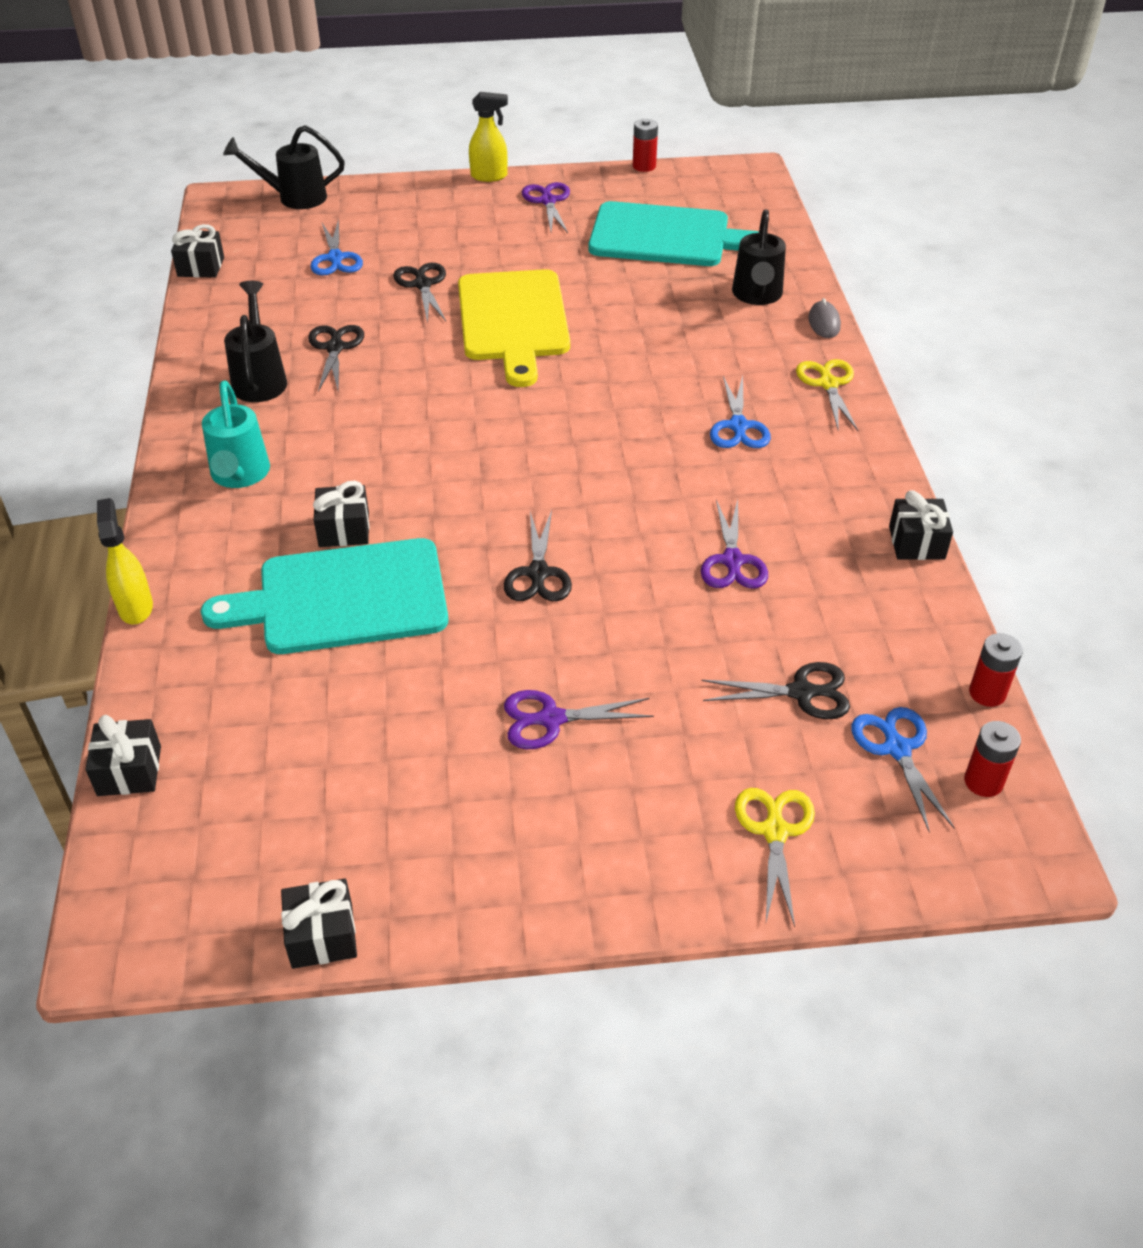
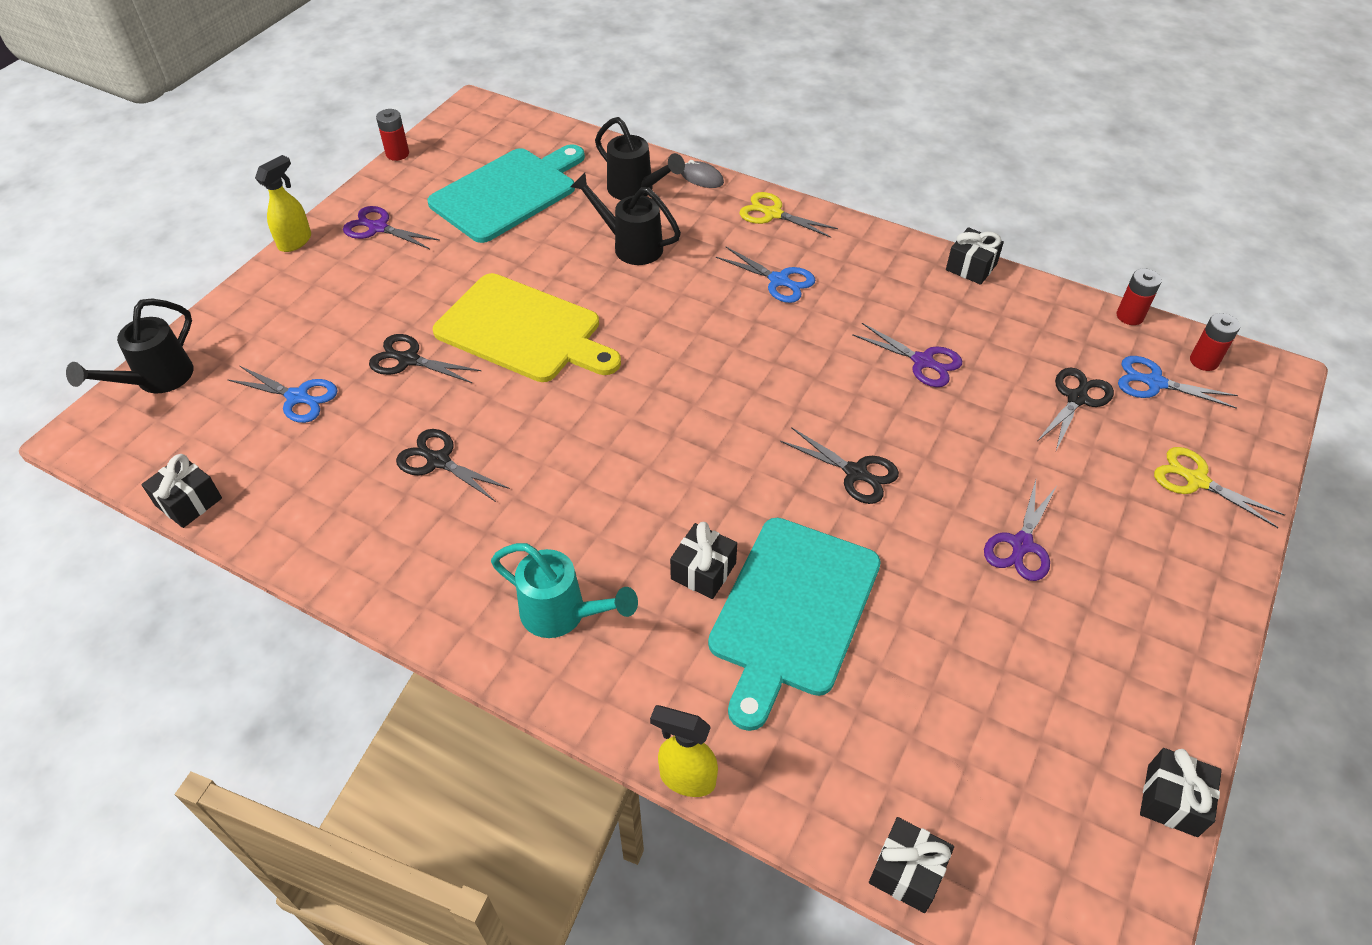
camera: 55 degrees left, 5 degrees up
(260, 378) = (428, 535): black watering can -> black watering can (630, 246)

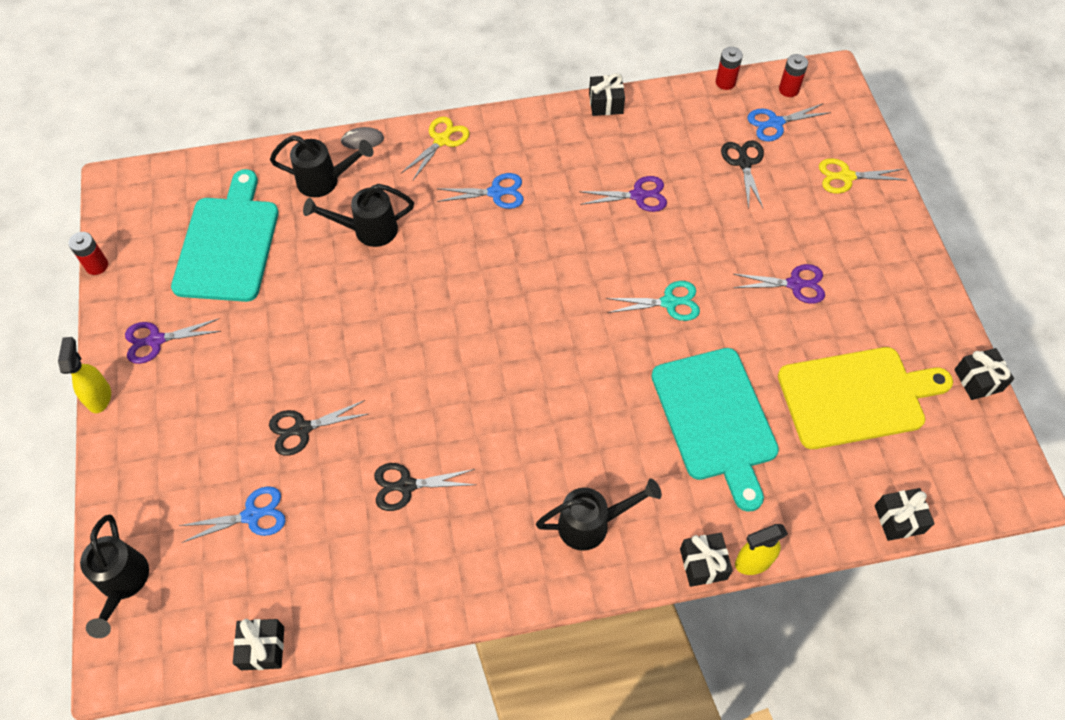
camera: 40 degrees left, 10 degrees up
(523, 330) = (361, 348): yellow cutting board -> yellow cutting board (856, 396)
(563, 615) = (592, 524): turquoise watering can -> black watering can
(703, 571) = (644, 432): black gift -> black gift (703, 564)
(773, 214) = (441, 140): yellow scissors -> yellow scissors turned 135 degrees clockwise
(855, 473) = (669, 302): black scissors -> turquoise scissors
(1021, 545) = (795, 284): purple scissors -> purple scissors turned 75 degrees counterclockwise

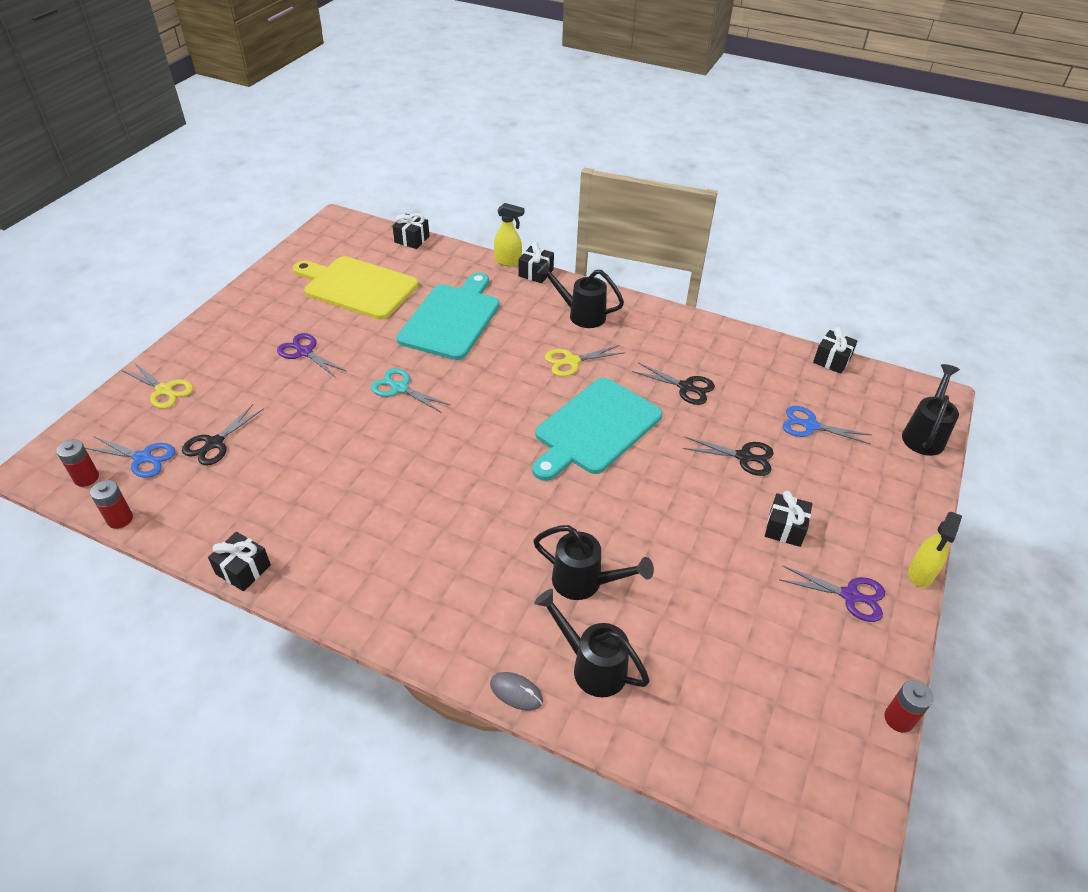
camera: 145 degrees left, 15 degrees down
(228, 244) = (737, 655): turquoise cutting board -> turquoise cutting board (595, 428)
(441, 140) = (435, 635): yellow scissors -> yellow scissors (571, 361)
(496, 192) = (437, 546): blue scissors -> none
(638, 195) = (326, 469): purple scissors -> none
(978, 380) = (282, 260): black gift -> black gift (785, 528)

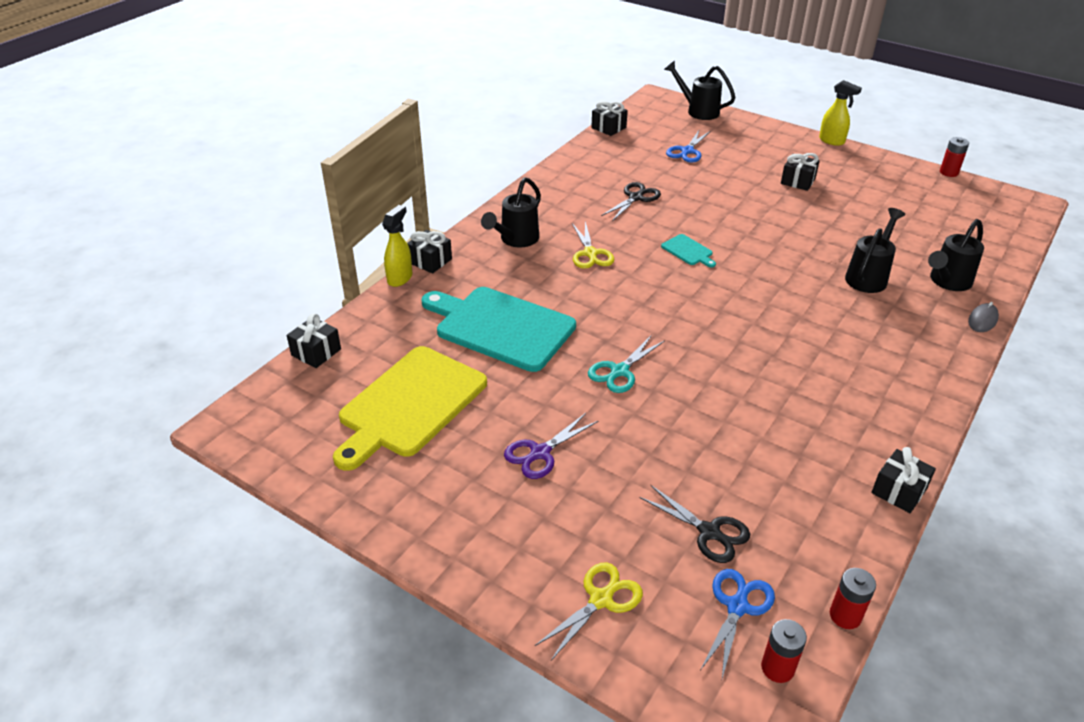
camera: 80 degrees left, 5 degrees down
(595, 428) = (688, 251): turquoise cutting board -> turquoise cutting board, size x0.41
(744, 457) = (723, 185): black scissors -> none
(850, 595) = (856, 169): purple scissors -> none

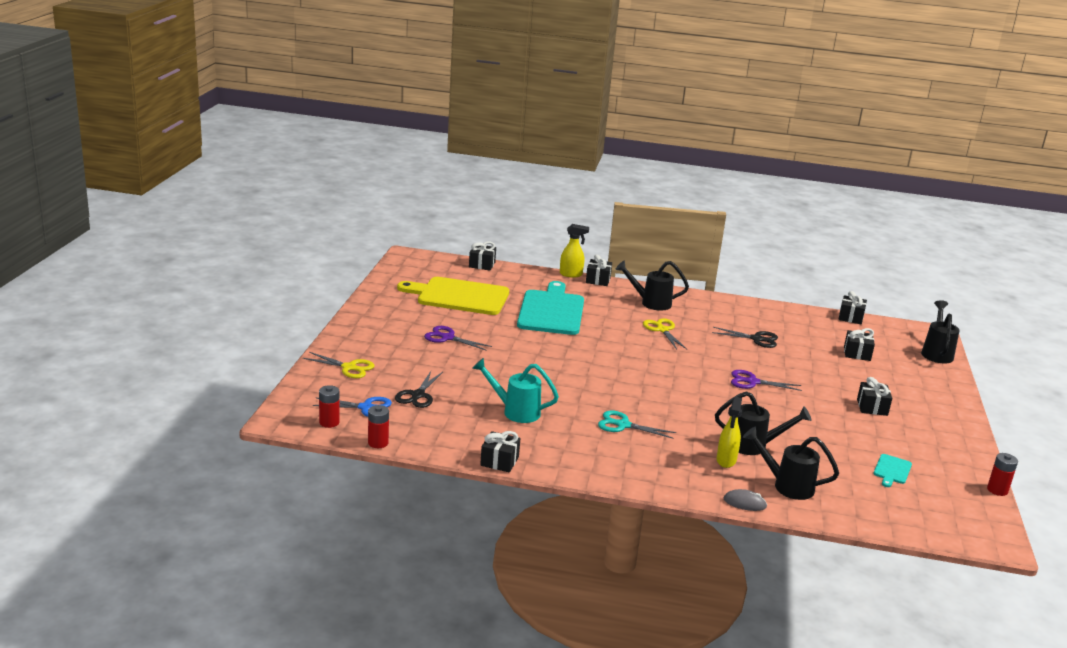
camera: 65 degrees right, 15 degrees down
(590, 253) = (662, 330): yellow scissors -> yellow scissors turned 105 degrees clockwise
(619, 371) = (541, 354): turquoise scissors -> turquoise scissors (623, 425)
(687, 151) = (857, 353): blue scissors -> black gift
(688, 251) = (706, 366): turquoise cutting board -> turquoise cutting board (892, 470)
(732, 232) = (752, 382): none -> purple scissors
(771, 440) = (515, 411): none -> turquoise watering can
(832, 141) = (973, 422): yellow spray bottle -> yellow spray bottle (726, 460)

